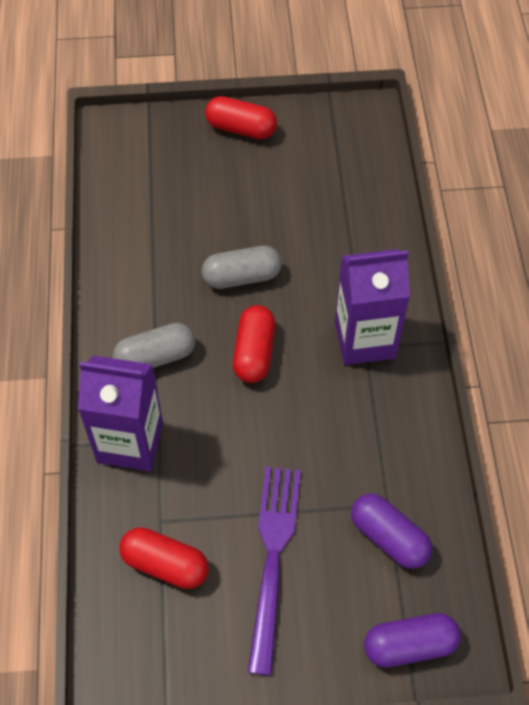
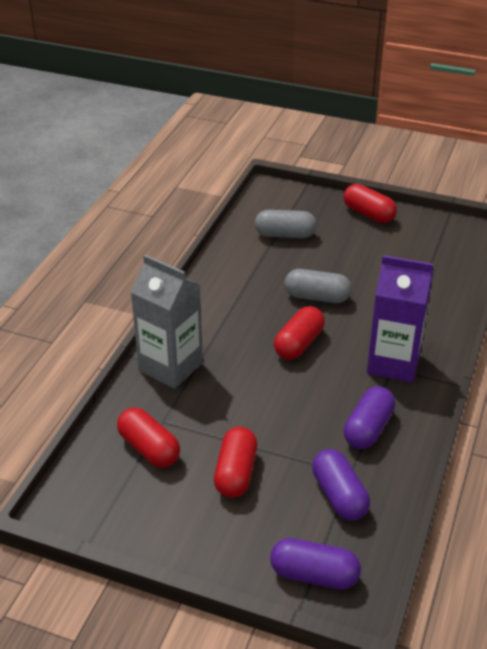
camera: 25 degrees right, 20 degrees down
(130, 442) = (170, 367): purple carton -> grey carton
(155, 357) = (221, 323): grey capsule -> grey capsule (285, 235)
(273, 555) = (236, 473): purple fork -> red capsule
(378, 439) = (368, 428): none -> purple capsule

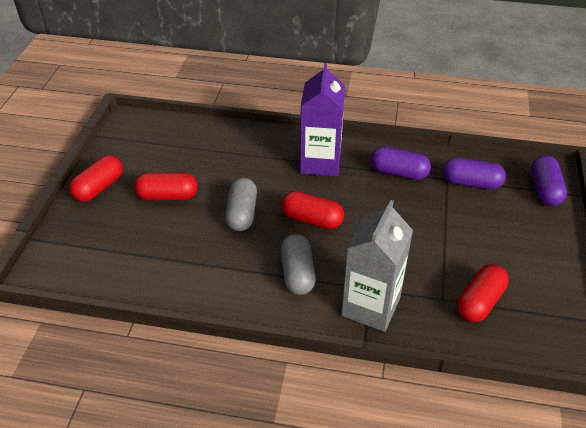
camera: 100 degrees left, 5 degrees up
(236, 473) = (478, 241): red capsule -> red capsule (167, 196)
(285, 235) = (137, 247): grey capsule -> grey capsule (297, 273)
(339, 495) = (471, 183): purple capsule -> purple capsule turned 45 degrees clockwise

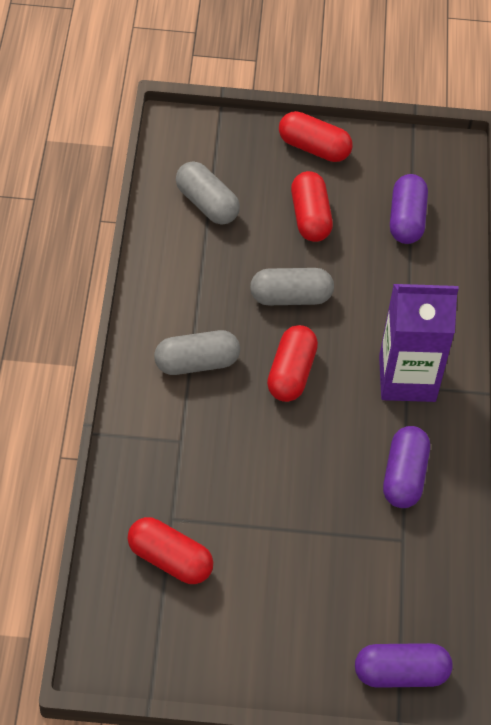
camera: 80 degrees right, 10 degrees up
(136, 255) = (207, 204): none -> grey capsule
(371, 307) = (152, 440): grey carton -> none
(471, 183) = (398, 571): purple capsule -> purple capsule (406, 220)

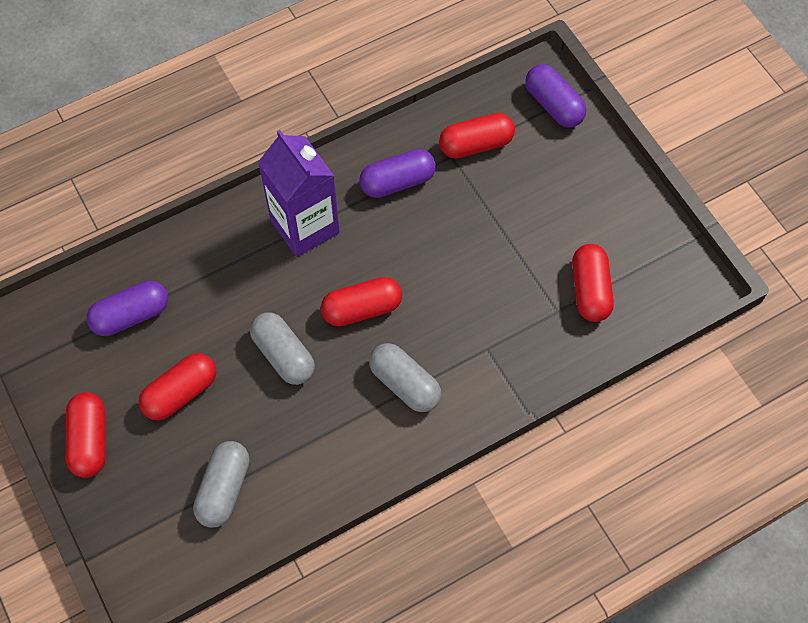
camera: 120 degrees left, 10 degrees up
(401, 569) = (476, 144): none -> red capsule

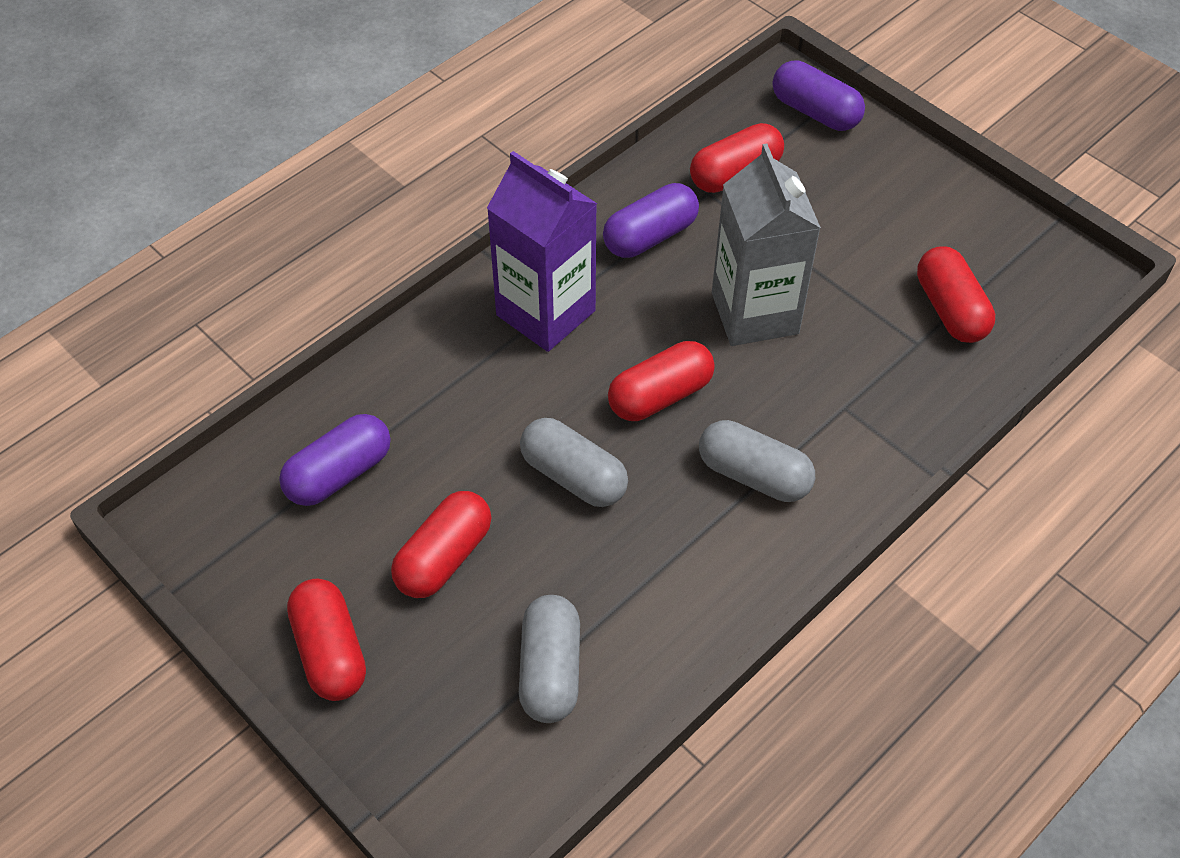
camera: 15 degrees left, 10 degrees down
(449, 260) = (754, 313): none -> grey carton

